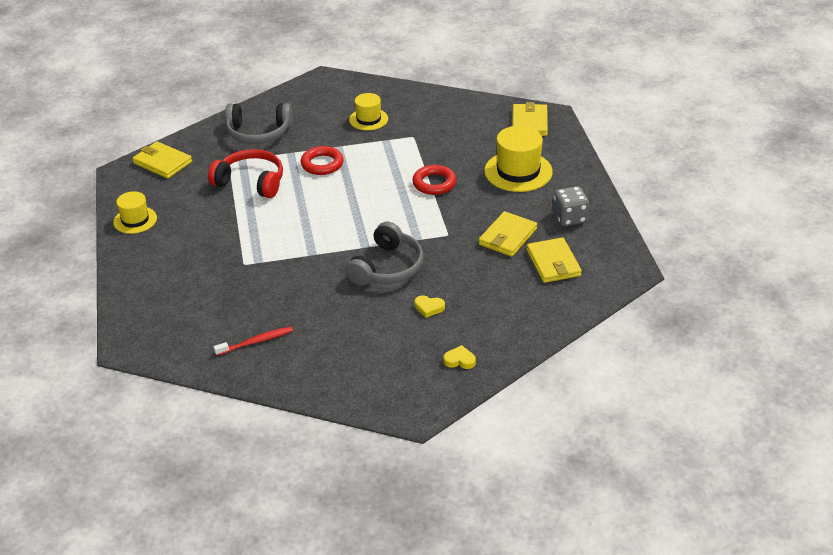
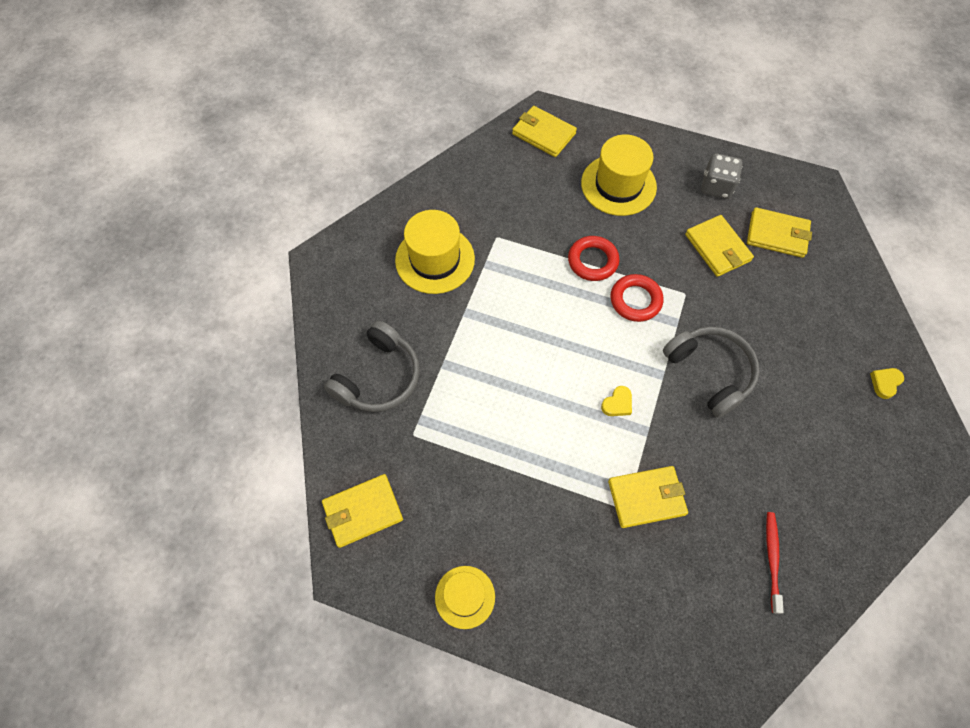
camera: 60 degrees left, 25 degrees up
(251, 182) = (473, 430): red headphones -> none
(259, 270) = (646, 497): none -> yellow wallet
(322, 164) = (488, 343): red ring -> red ring (635, 300)
(368, 119) = (435, 259): yellow hat -> yellow hat, size x1.64
(429, 308) = (793, 368): yellow heart -> yellow heart (617, 403)

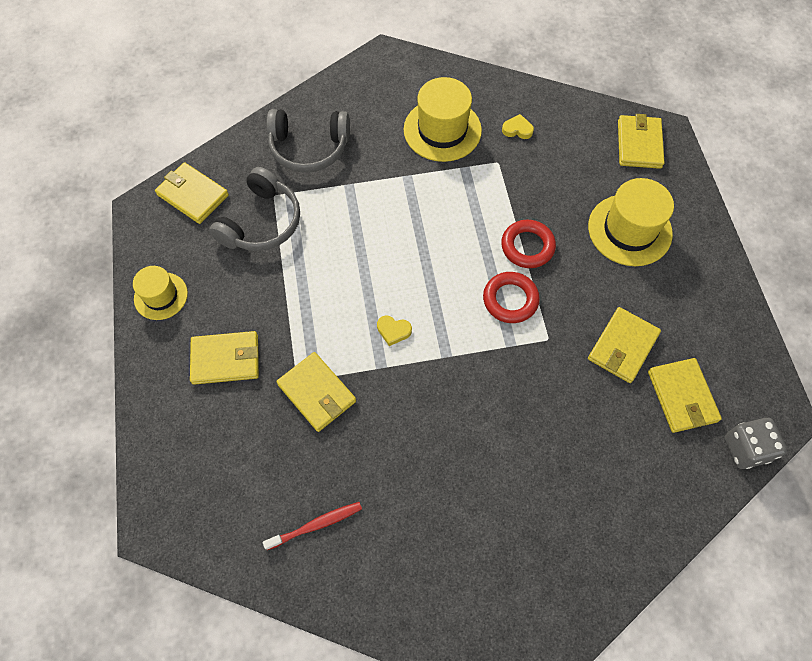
camera: 60 degrees right, 0 degrees up
(570, 564) = (226, 359): none -> yellow wallet
(710, 372) = (475, 395): grey headphones -> grey headphones (261, 222)
(716, 186) = (697, 315): grey dice -> grey dice (746, 448)
(885, 383) = (573, 571): yellow heart -> yellow heart (517, 129)

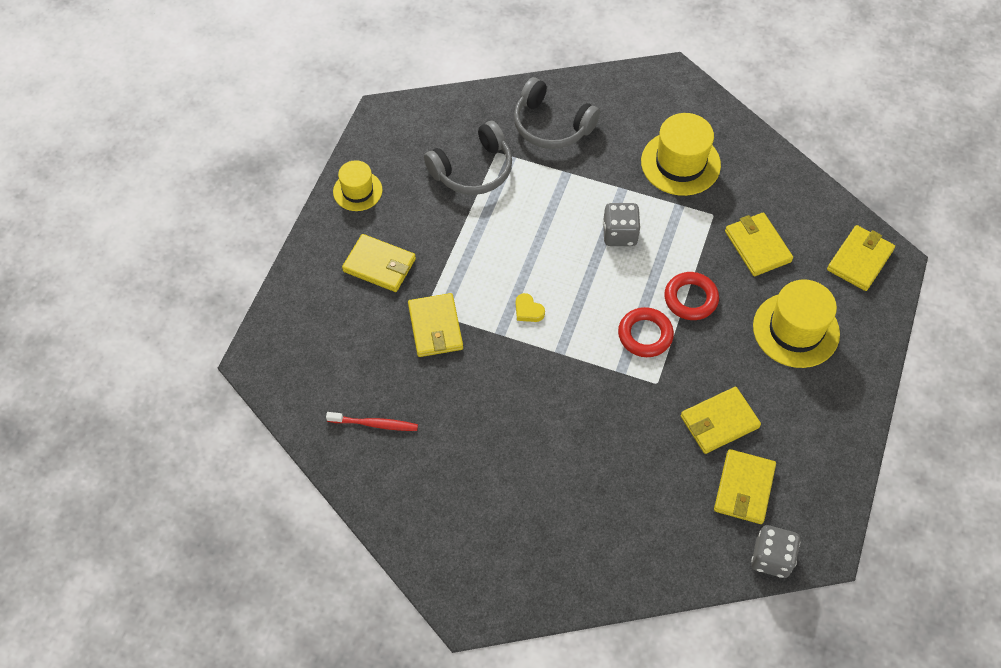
camera: 30 degrees right, 5 degrees down
(193, 195) = (430, 121): yellow wallet -> yellow wallet (757, 246)
(430, 218) = (619, 234): none -> grey dice
(517, 129) = (751, 194): yellow heart -> none

